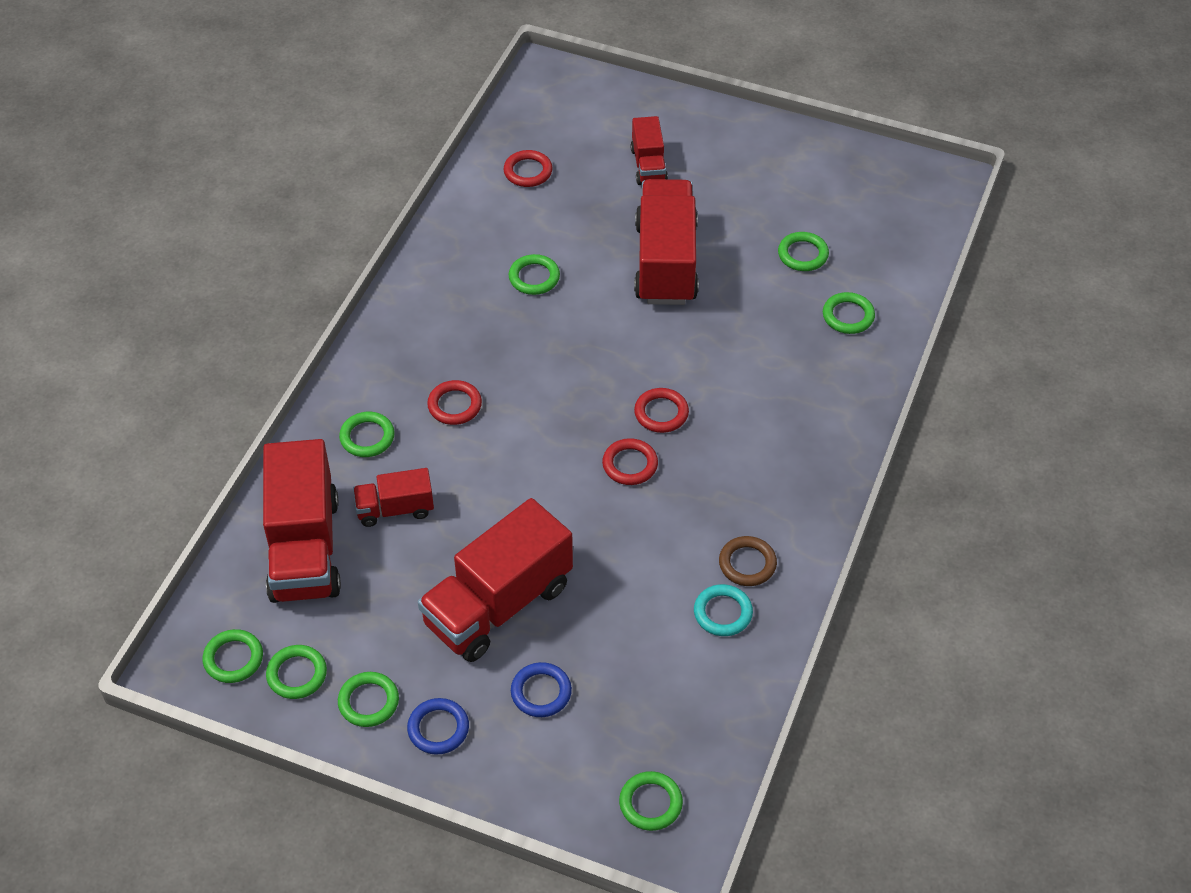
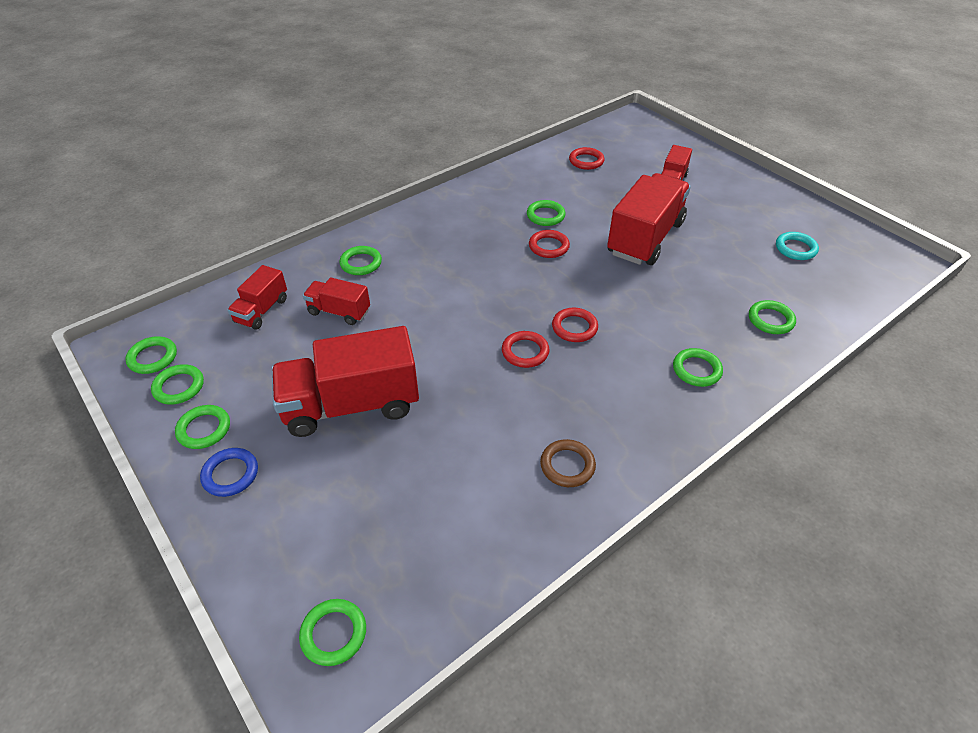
camera: 30 degrees right, 5 degrees down
(304, 548) = (262, 310): red truck -> red truck, size x0.52
(454, 405) = (432, 267): red ring -> red ring (549, 246)
(541, 692) = (326, 486): blue ring -> none
(723, 613) = (519, 495): turquoise ring -> turquoise ring (795, 248)
(802, 254) = (756, 268): green ring -> green ring (696, 370)

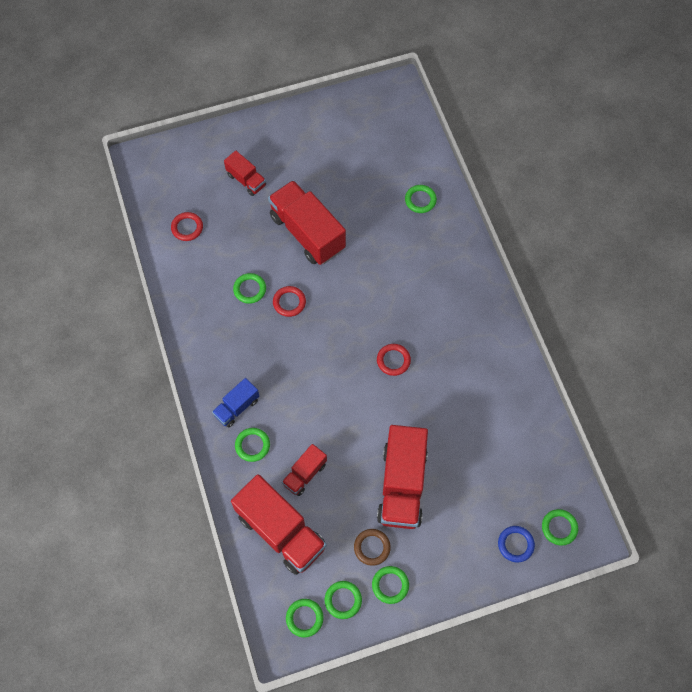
camera: 70 degrees left, 20 degrees up
(230, 474) = (434, 571): blue ring -> blue ring (515, 544)
(262, 310) = (281, 531): red truck -> red truck, size x1.93
(402, 241) = (237, 407): none -> blue truck
(567, 465) = (493, 372): brown ring -> brown ring (372, 547)
(574, 327) = (382, 320): red ring -> none
(696, 370) = (446, 266): green ring -> none
(795, 248) = (359, 144): turquoise ring -> none

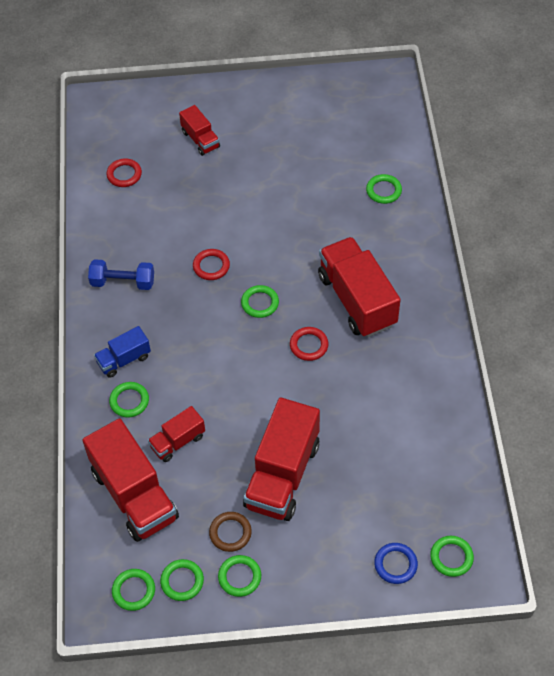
camera: 15 degrees right, 10 degrees down
(215, 333) = (123, 282): none -> blue dumbbell
(250, 289) = (172, 246): green ring -> green ring (260, 303)
(307, 232) = (251, 201): red truck -> red truck (357, 300)

